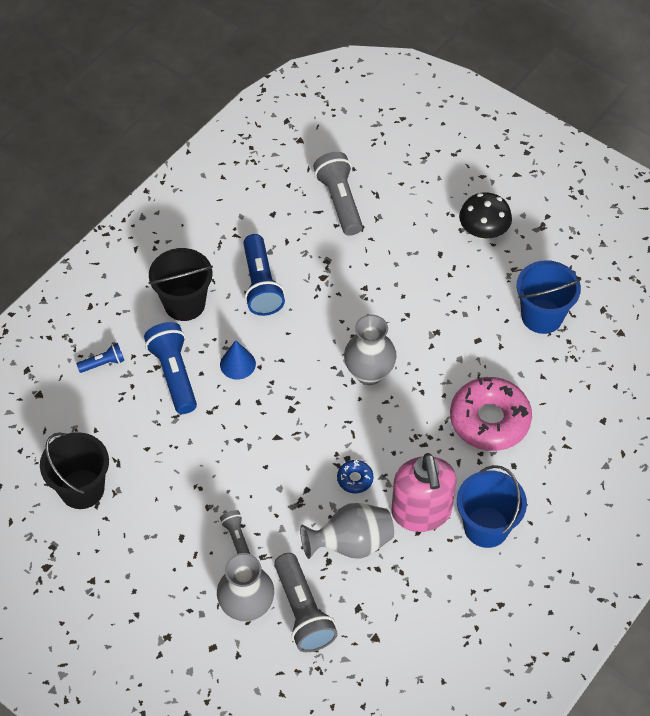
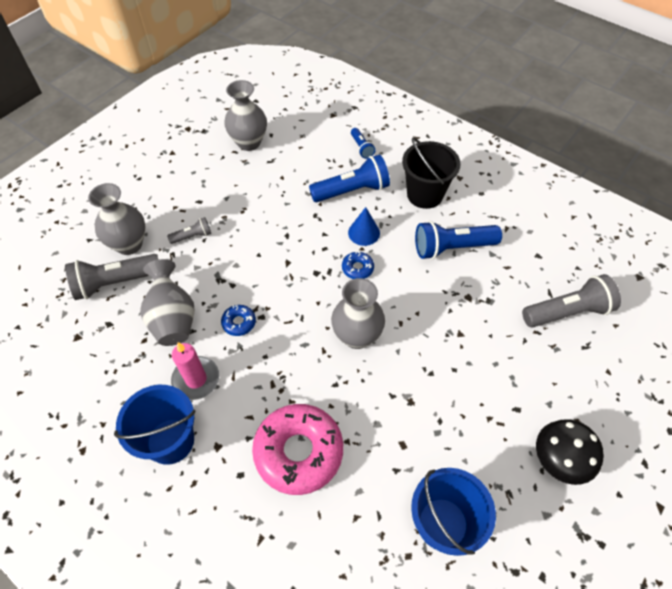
camera: 90 degrees right, 0 degrees up
(82, 489) = (249, 142): black bucket -> grey vase
(286, 371) = (357, 268): none -> blue donut
(421, 512) = (196, 379): pink soap dispenser -> pink candle

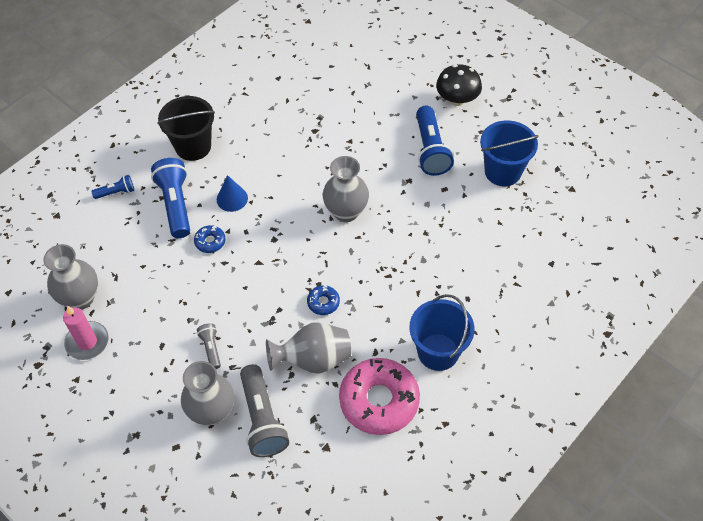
camera: 85 degrees left, 0 degrees up
(196, 379) = (380, 335): pink candle -> pink candle (87, 342)
(298, 452) = (449, 257): pink donut -> pink donut (379, 400)
(357, 268) = (273, 206): blue donut -> blue donut (210, 242)
(452, 248) = (260, 134): blue flashlight -> blue flashlight (430, 150)
(567, 312) = (336, 70): grey flashlight -> none

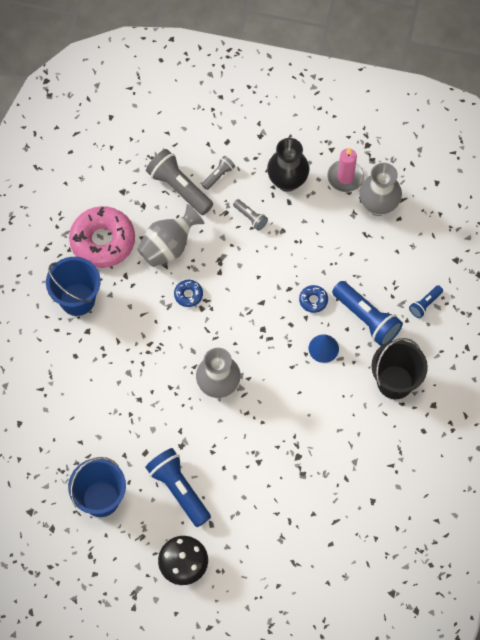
camera: 150 degrees right, 10 degrees up
(146, 368) = (287, 181): none -> black vase
(212, 411) = (218, 175): grey vase -> grey flashlight

